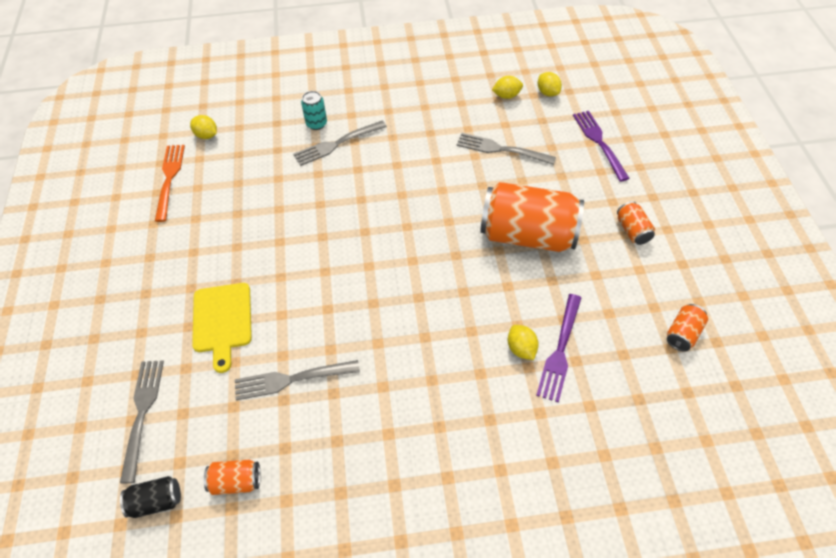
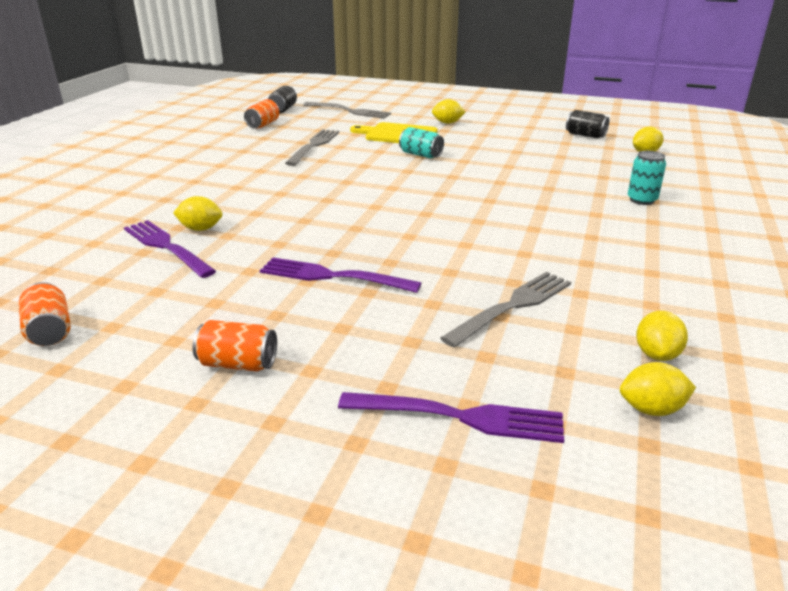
camera: 115 degrees right, 25 degrees down
(162, 294) = (447, 123): none -> yellow lemon
(169, 179) = (585, 135): orange fork -> black can
(278, 277) = (420, 155): none -> turquoise can
(337, 144) = (596, 204): grey fork -> none
(527, 235) = (333, 276): orange can -> purple fork

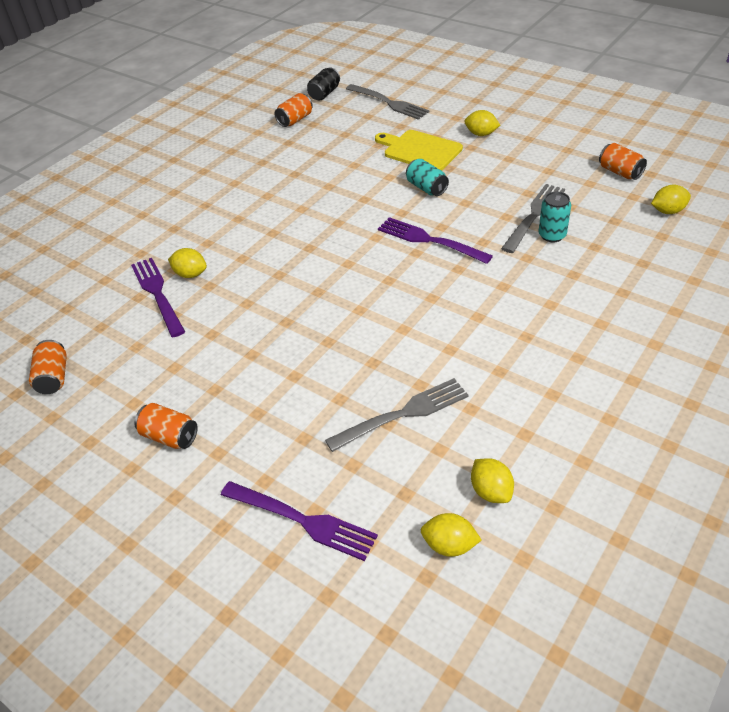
camera: 20 degrees right, 15 degrees up
(314, 146) = (330, 161): grey fork -> grey fork (534, 215)
(333, 276) = (274, 352): purple fork -> purple fork (429, 240)
(585, 135) = (620, 172): black can -> orange can
(642, 200) = (611, 290): turquoise can -> turquoise can (552, 235)
(656, 354) = (491, 491): yellow lemon -> yellow lemon turned 60 degrees counterclockwise

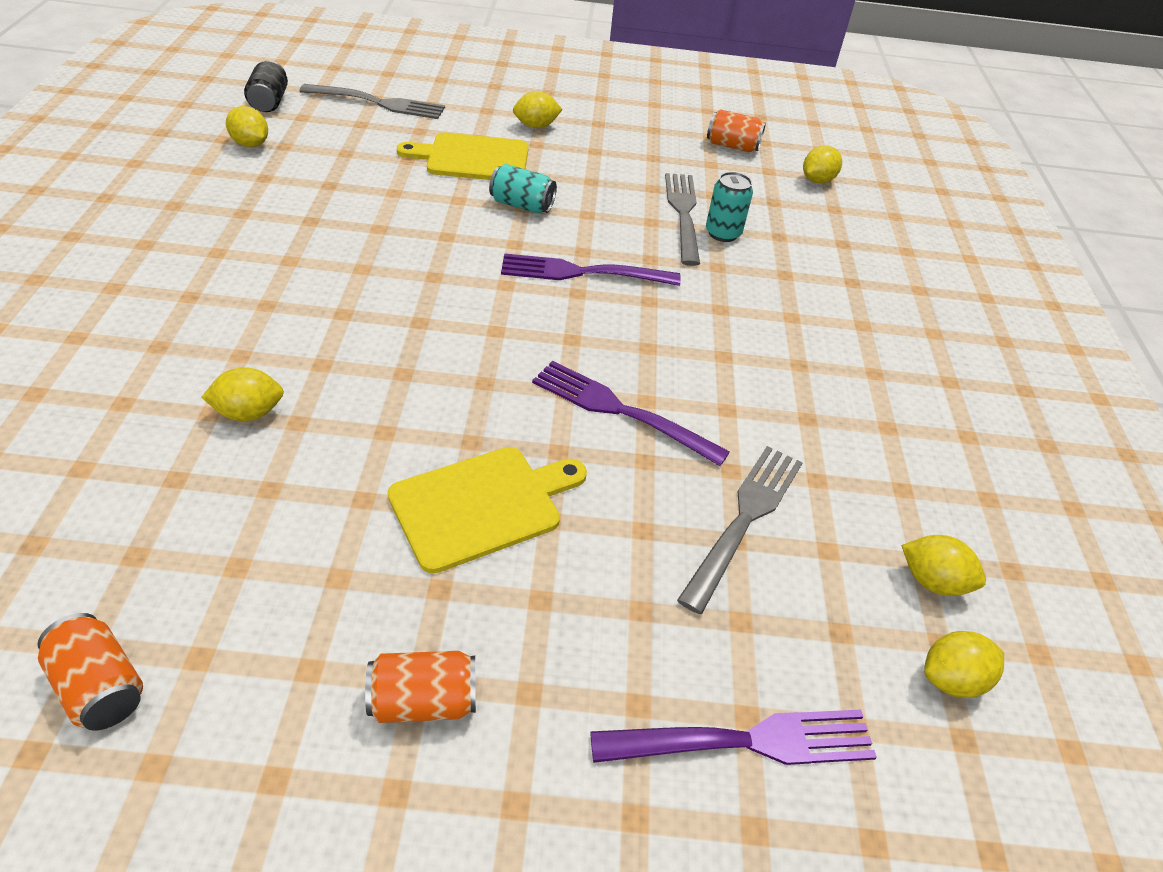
camera: 40 degrees left, 0 degrees up
(157, 294) = (210, 462): purple fork -> purple fork (621, 411)
(265, 356) = (482, 505): none -> yellow cutting board
(295, 120) = (250, 144): orange can -> yellow lemon

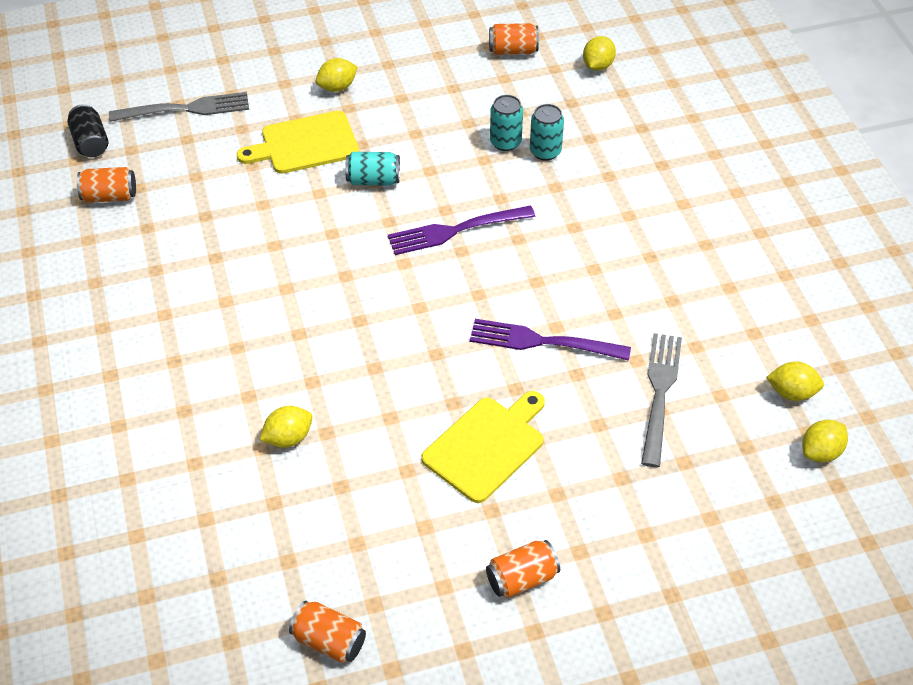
camera: 15 degrees left, 5 degrees up
(250, 144) = (110, 196): yellow lemon -> orange can
(683, 214) = (505, 142): grey fork -> turquoise can
(745, 741) = (715, 532): purple fork -> none

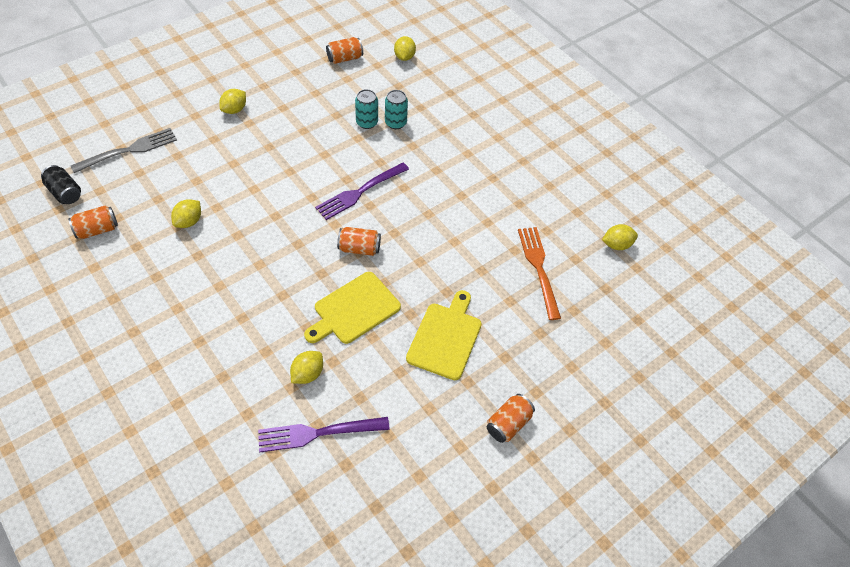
camera: 25 degrees left, 5 degrees up
(305, 144) = (229, 156): yellow cutting board -> yellow cutting board (354, 310)
(329, 641) = (400, 514): orange can -> orange can (359, 248)
(373, 180) = (288, 170): turquoise can -> none
(542, 342) = (450, 254): purple fork -> purple fork (318, 433)
(659, 393) = (538, 268): grey fork -> orange fork
(820, 452) = (650, 279): yellow lemon -> yellow lemon (189, 221)

